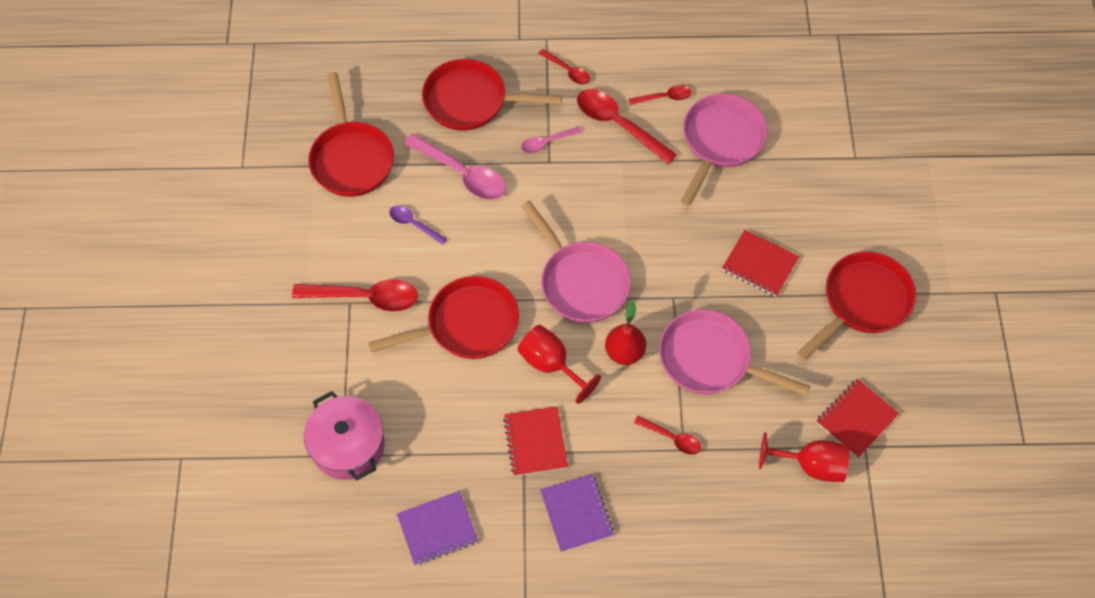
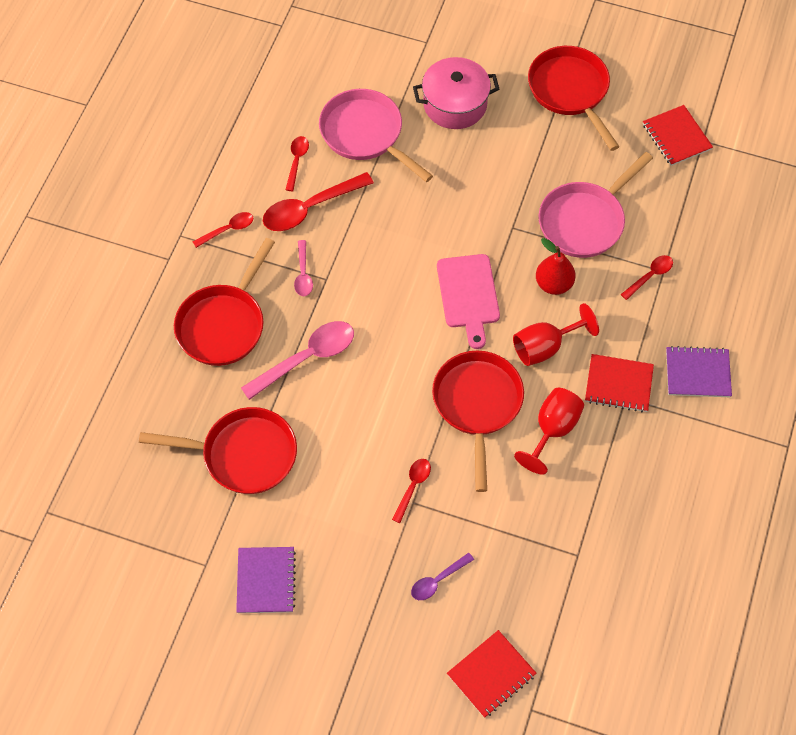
camera: 70 degrees left, 0 degrees up
(348, 445) = (569, 546): pink pot -> pink pot (455, 104)
(364, 297) = (412, 487): red spoon -> red spoon, size x0.54
(414, 224) = (347, 418): purple spoon -> purple spoon (438, 580)
(437, 529) = (678, 492): purple notebook -> purple notebook (266, 581)
(581, 282) = (468, 295): pink pan -> pink cutting board
(759, 264) = (505, 151): red notebook -> red notebook (491, 674)
(811, 465) = (707, 184): red goblet -> red goblet (552, 430)

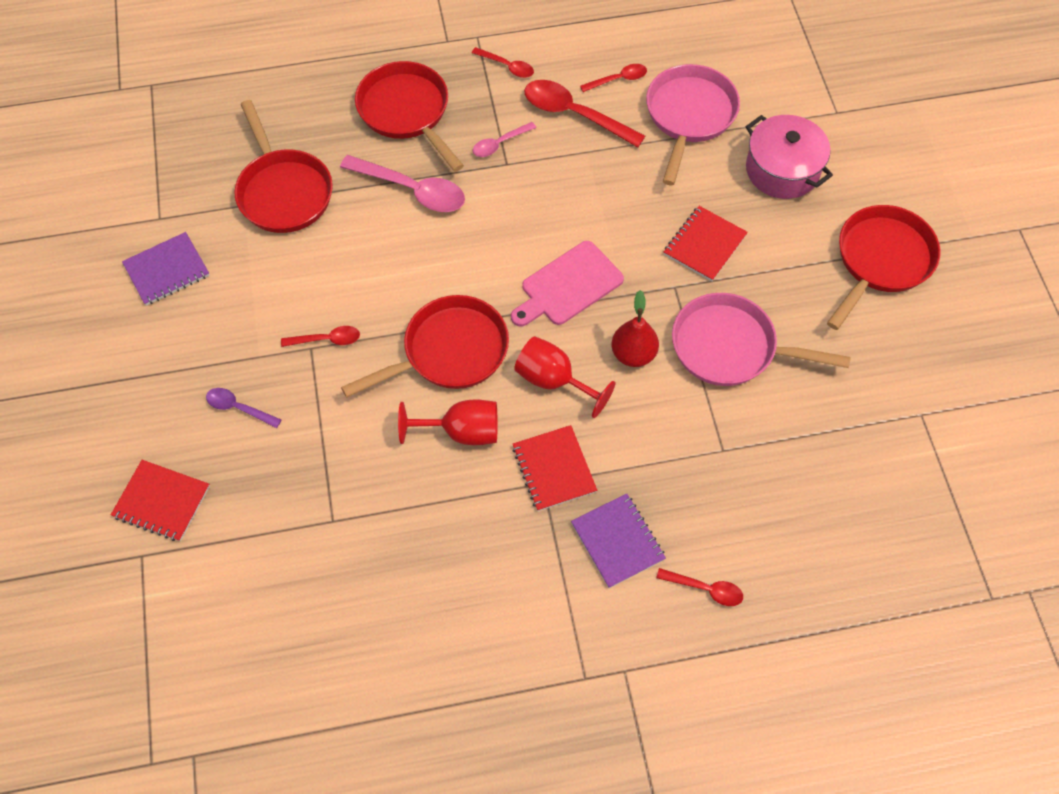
camera: 60 degrees right, 0 degrees up
(223, 324) = (407, 112): red pan -> red pan turned 60 degrees clockwise
(650, 276) = (706, 439): red spoon -> red spoon (705, 589)
(676, 137) = (904, 386): red notebook -> red notebook (704, 245)

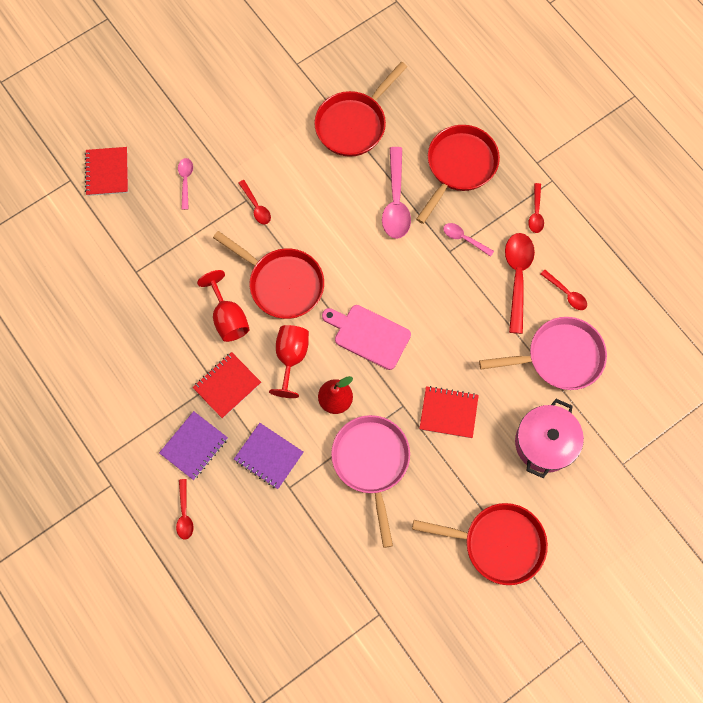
camera: 65 degrees right, 10 degrees up
(167, 270) = (261, 89): purple notebook -> purple notebook (268, 456)
(239, 408) = (185, 181): purple spoon -> pink spoon

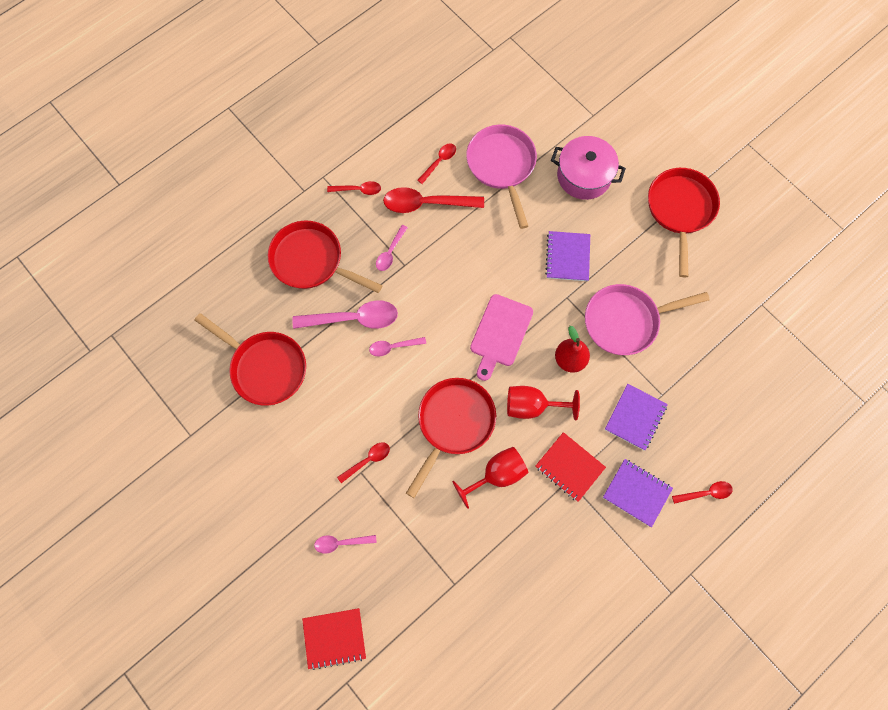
camera: 95 degrees left, 0 degrees up
(364, 235) = (393, 347): none -> pink spoon
(448, 412) = (567, 257): red notebook -> purple notebook

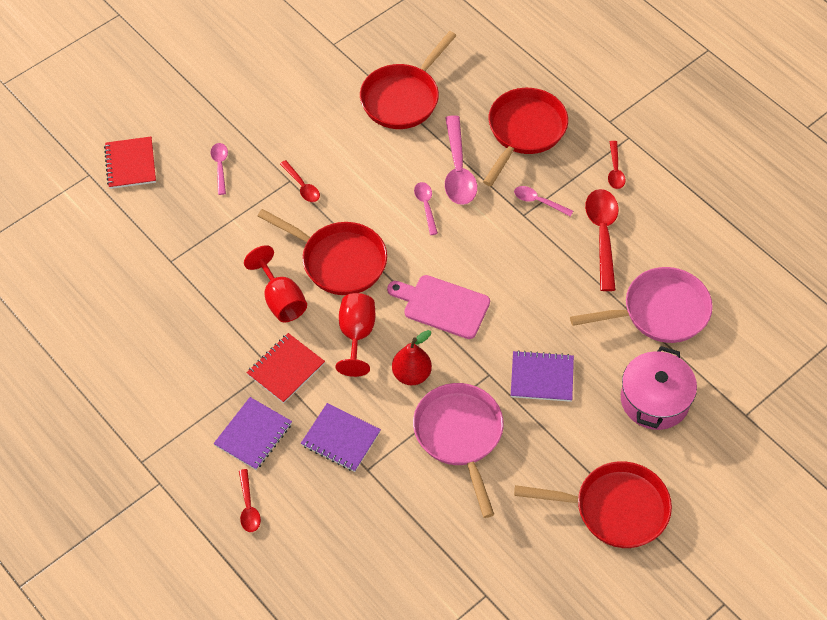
camera: 90 degrees right, 15 degrees down
(439, 162) = (659, 247): red spoon -> none

